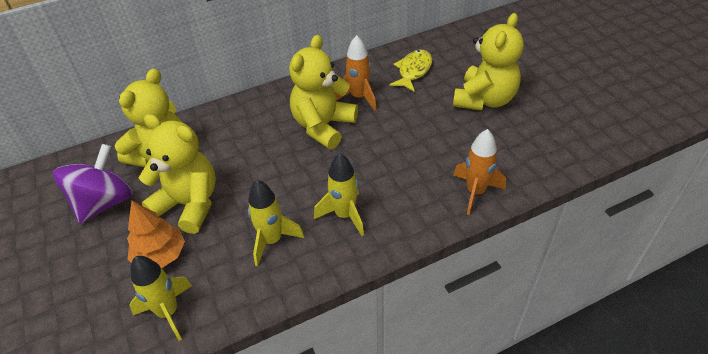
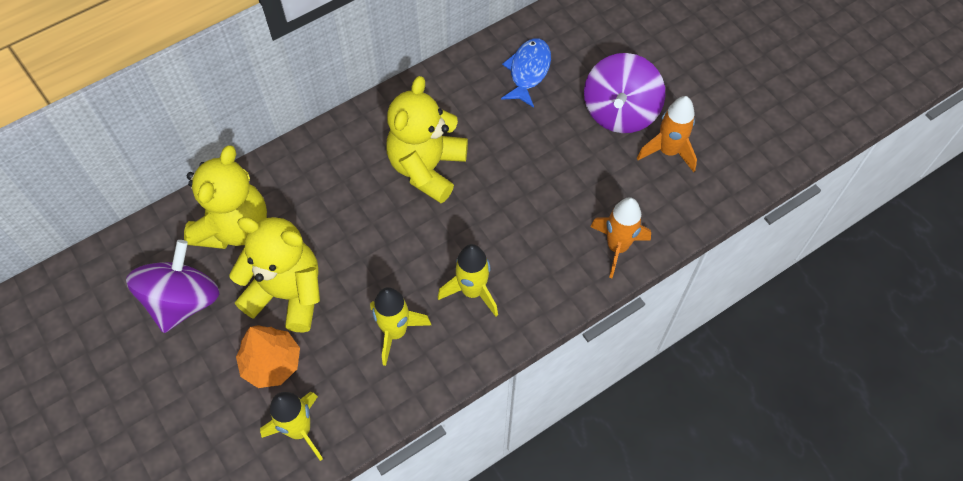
camera: 10 degrees left, 15 degrees up
(359, 97) = (464, 119): orange rocket -> orange rocket (668, 151)
(413, 71) = (528, 71): yellow fish -> blue fish
(484, 99) = (620, 111): yellow teddy bear -> purple spinning top

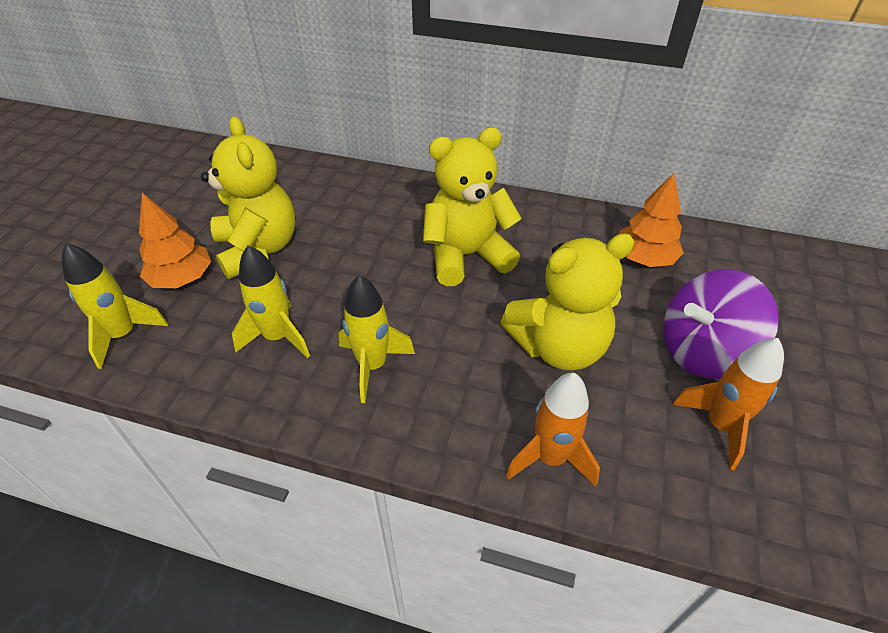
camera: 50 degrees right, 15 degrees down
(183, 301) = (204, 201): purple spinning top -> none
(234, 226) = (294, 189): yellow teddy bear -> yellow teddy bear (558, 347)
(528, 71) = (644, 258): blue fish -> orange tree

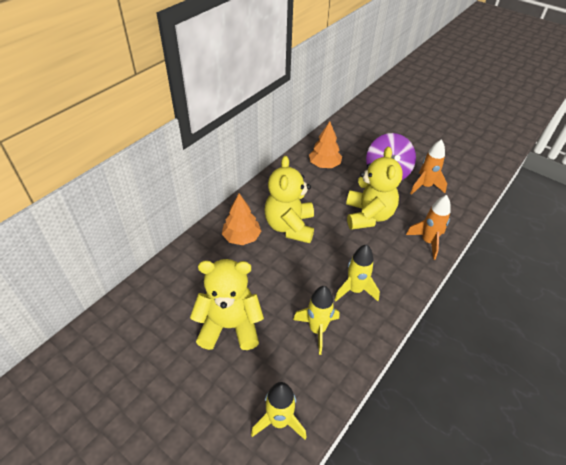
camera: 70 degrees left, 0 degrees up
(182, 279) = (237, 378): orange tree -> orange tree (241, 237)

